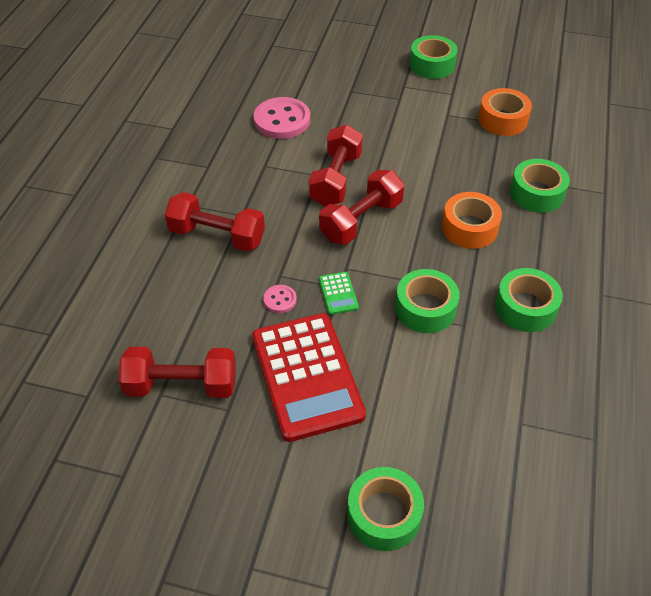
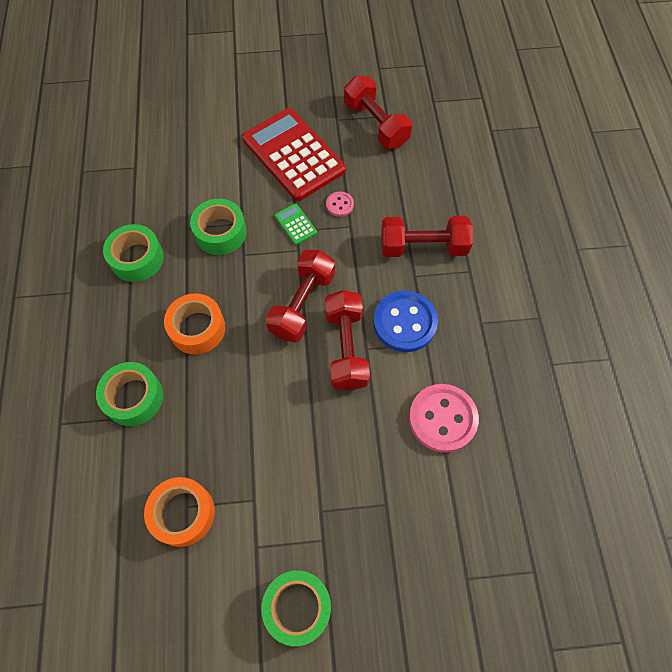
camera: 160 degrees right, 15 degrees up
(182, 385) = (376, 124): red dumbbell -> red dumbbell turned 75 degrees clockwise
(274, 183) = (404, 322): none -> blue button
(384, 514) = (214, 92): green tape -> none

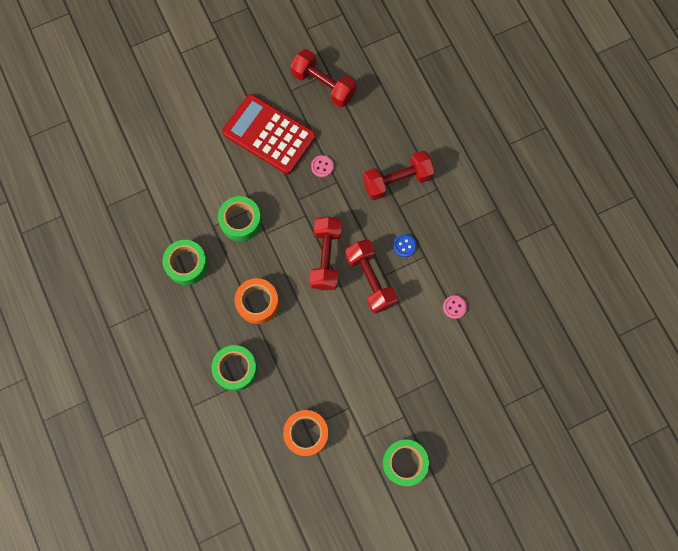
camera: 20 degrees left, 10 degrees up
(295, 224) = (295, 194): green calculator -> none
(404, 322) = (404, 246): blue button -> blue button, size x0.48
(442, 418) = (454, 307): pink button -> pink button, size x0.48

